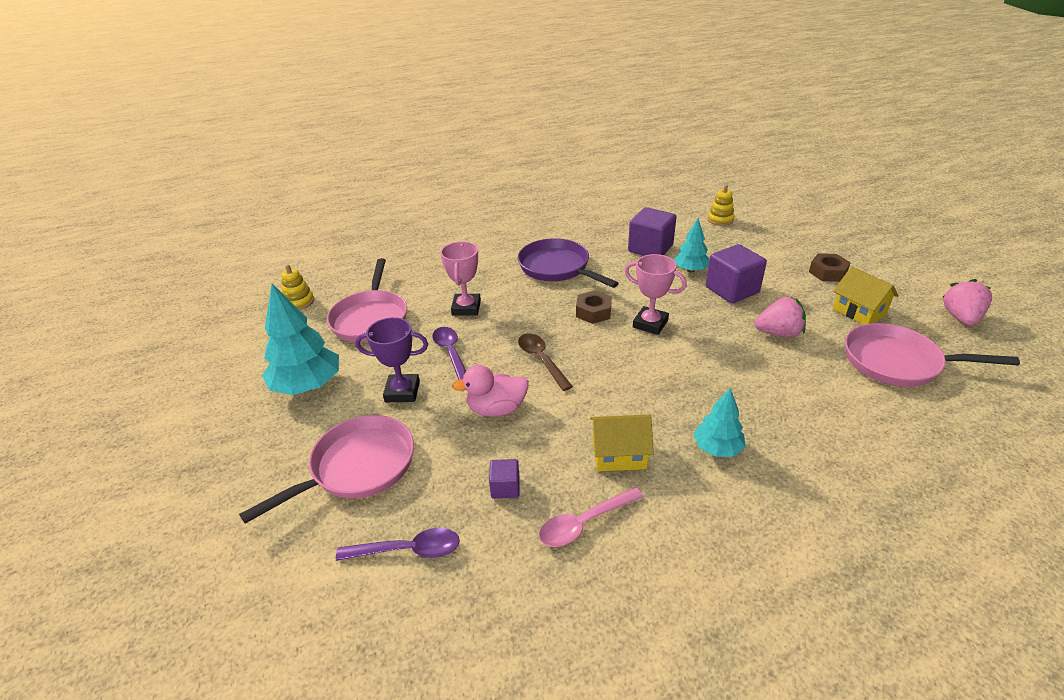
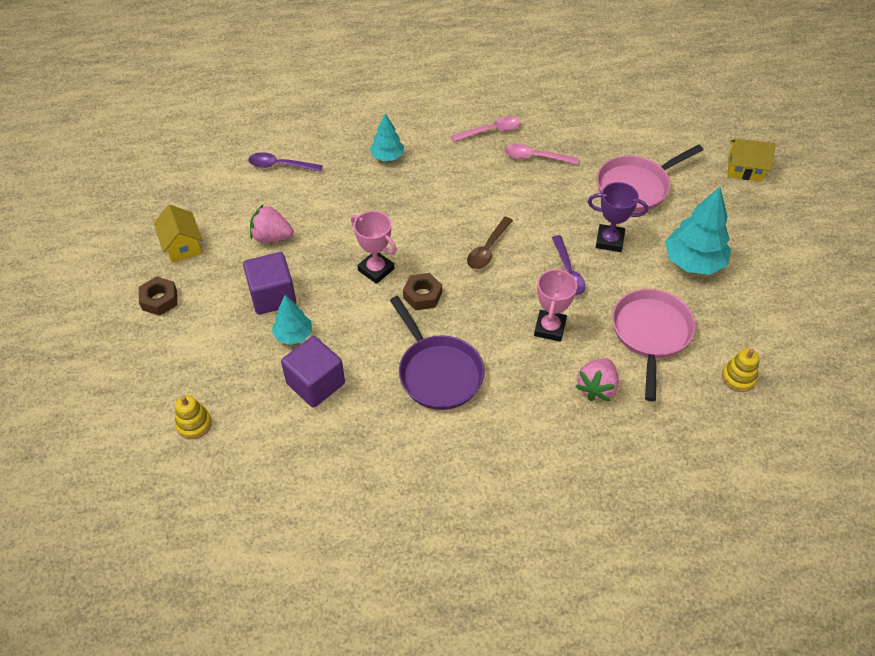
camera: 170 degrees left, 15 degrees up
(408, 550) = (597, 135): purple spoon -> purple spoon (280, 166)
(496, 409) = (533, 212): pink duck -> none
(505, 487) = (535, 157): purple cube -> pink spoon
(541, 360) = (488, 249): brown spoon -> brown spoon turned 45 degrees clockwise
(619, 454) = (454, 164): yellow house -> yellow house (745, 169)
(898, 362) = (206, 192): pink pan -> none
(960, 318) = (107, 222): pink strawberry -> pink strawberry (597, 388)

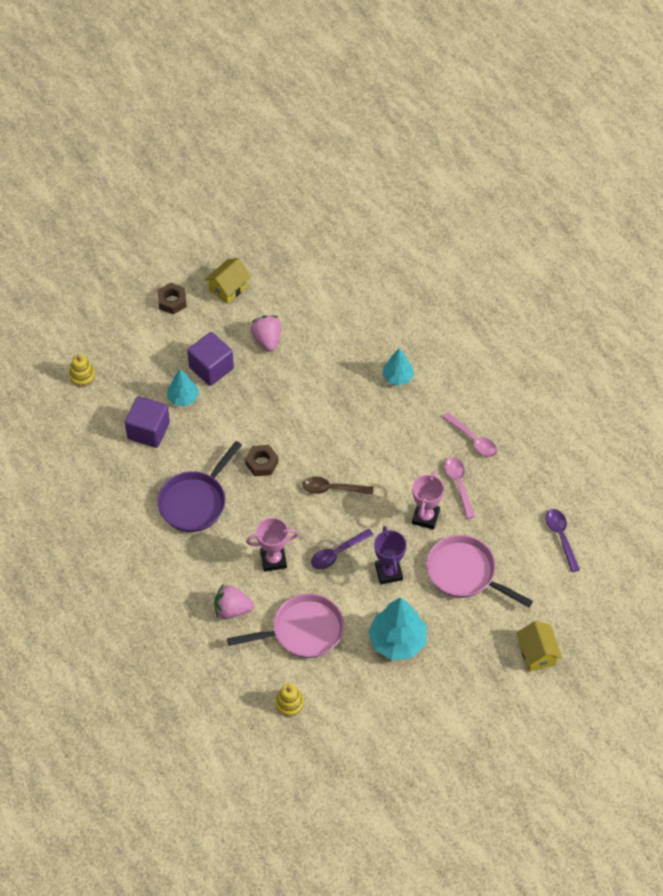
camera: 65 degrees right, 5 degrees up
(280, 166) = (345, 308): purple spoon -> purple spoon (561, 537)
(376, 270) = (271, 422): pink trophy -> pink trophy (425, 517)

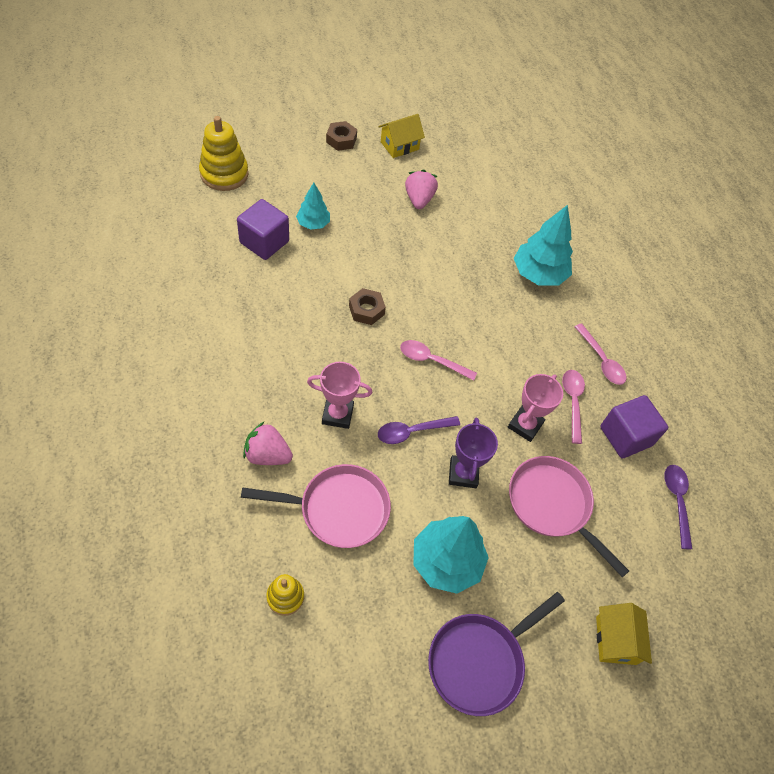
camera: 10 degrees right, 0 degrees up
(82, 376) = (224, 174): yellow stacking toy -> yellow stacking toy, size x1.77
(195, 501) = (280, 325): purple pan -> purple pan (480, 661)
(211, 368) = (353, 206): purple cube -> purple cube (625, 436)
(332, 489) = (432, 360): brown spoon -> pink spoon
(397, 377) = (538, 274): turquoise tree -> turquoise tree, size x1.71

